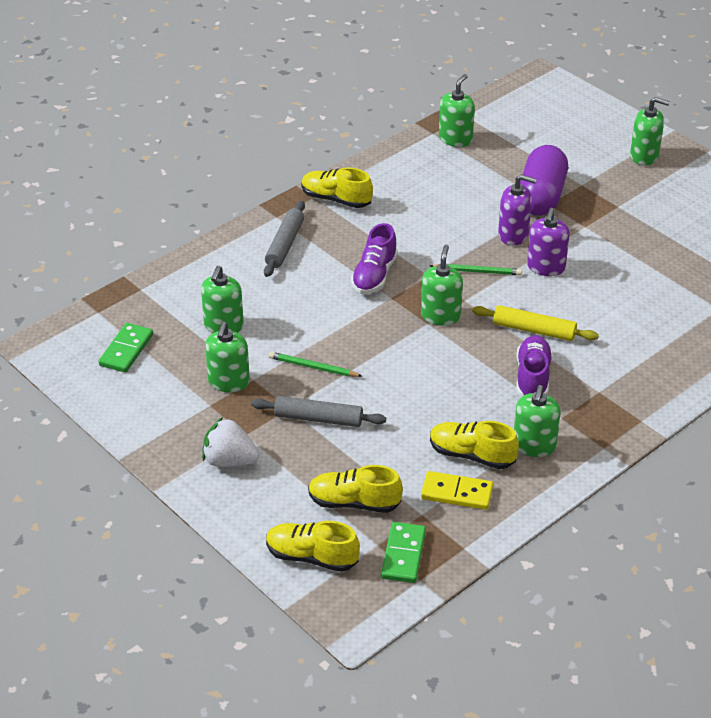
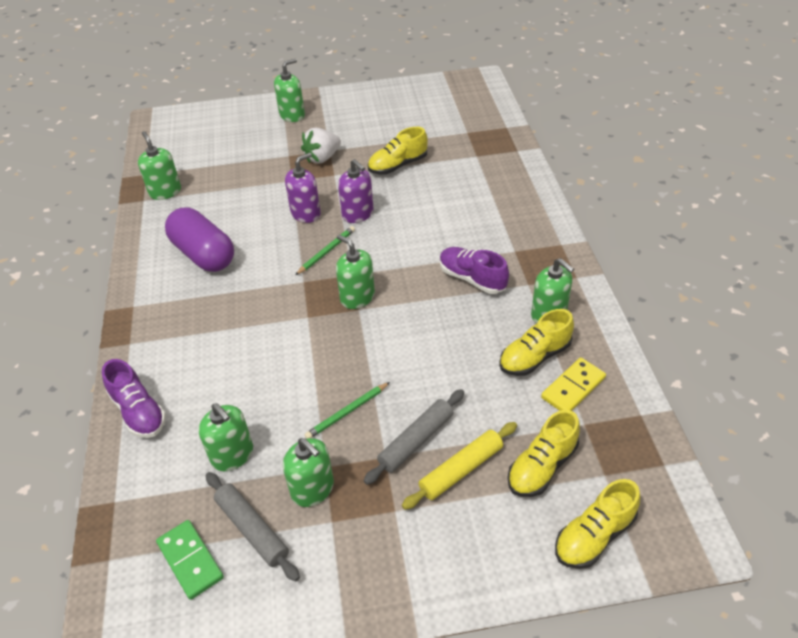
camera: 55 degrees left, 5 degrees up
(229, 461) = (422, 543): white strawberry -> white strawberry (322, 158)
(285, 245) = (172, 355): grey rolling pin -> grey rolling pin (252, 529)
(336, 199) = (153, 293): yellow shoe -> yellow shoe (398, 165)
(374, 275) = (271, 314): purple shoe -> purple shoe (139, 412)
(403, 555) = (627, 462): green domino -> none
(534, 330) = (420, 253): yellow rolling pin -> yellow rolling pin (461, 469)
(541, 197) = (279, 180): purple capsule -> purple capsule (203, 254)

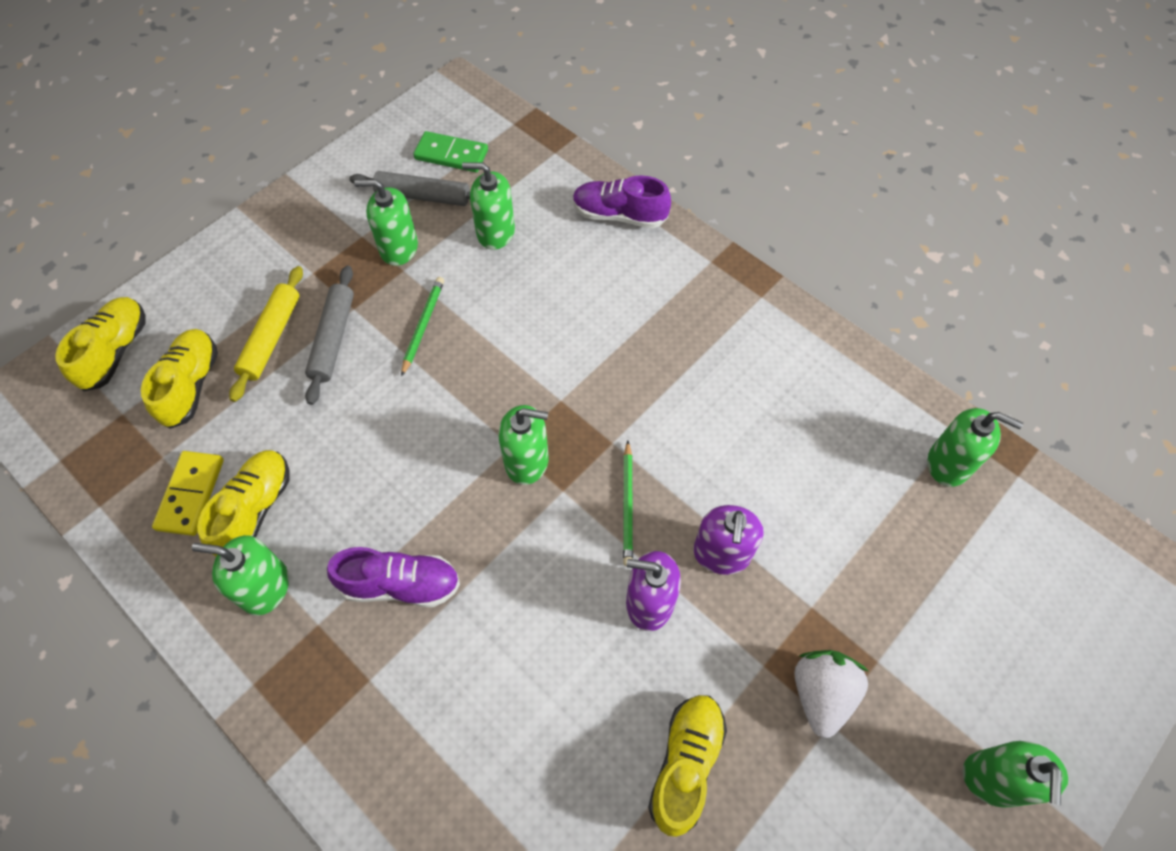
camera: 140 degrees right, 15 degrees up
(203, 254) = (771, 403): purple capsule -> none

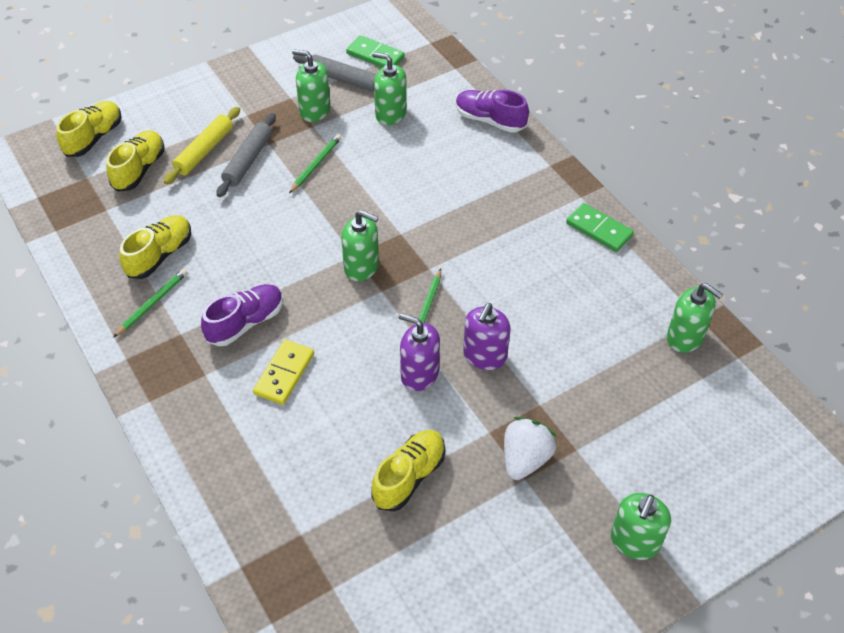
camera: 15 degrees right, 10 degrees down
(191, 494) = (119, 237): yellow domino -> yellow domino (284, 374)
(265, 587) = (152, 303): green soap dispenser -> green pencil
(401, 584) = (245, 323): purple shoe -> purple shoe turned 60 degrees counterclockwise
(798, 337) = (599, 229): none -> green domino

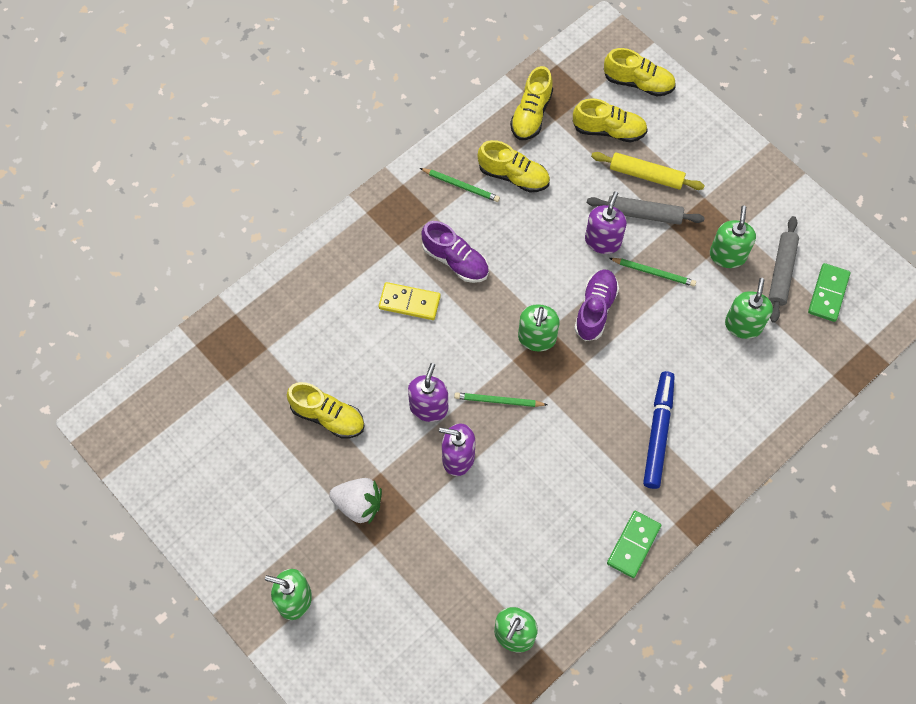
camera: 80 degrees right, 15 degrees up
(89, 228) = (531, 114): none -> yellow shoe
(266, 196) = (603, 241): none -> purple soap dispenser
(486, 192) = (658, 432): none -> blue marker
(490, 120) = (761, 421): purple shoe -> purple shoe (595, 309)

